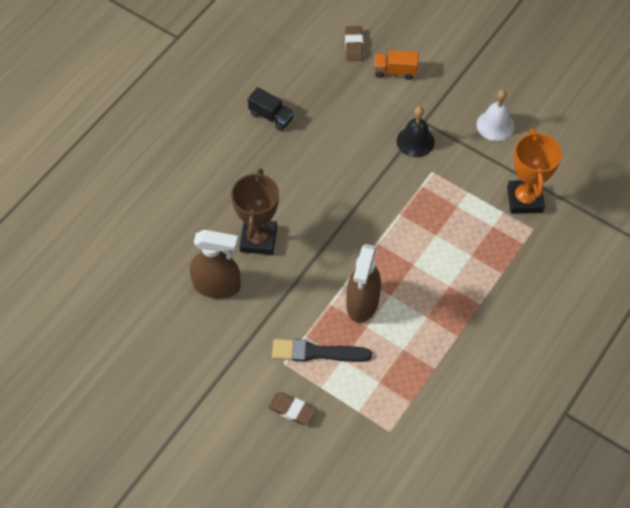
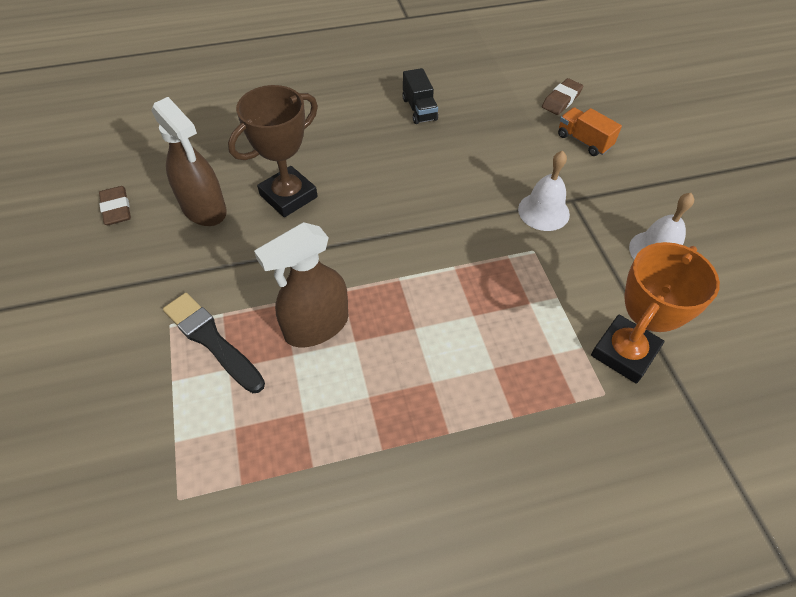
camera: 40 degrees right, 5 degrees down
(292, 410) = (116, 380): brown eraser -> brown eraser (116, 209)
(415, 141) = (543, 211): black bell -> white bell

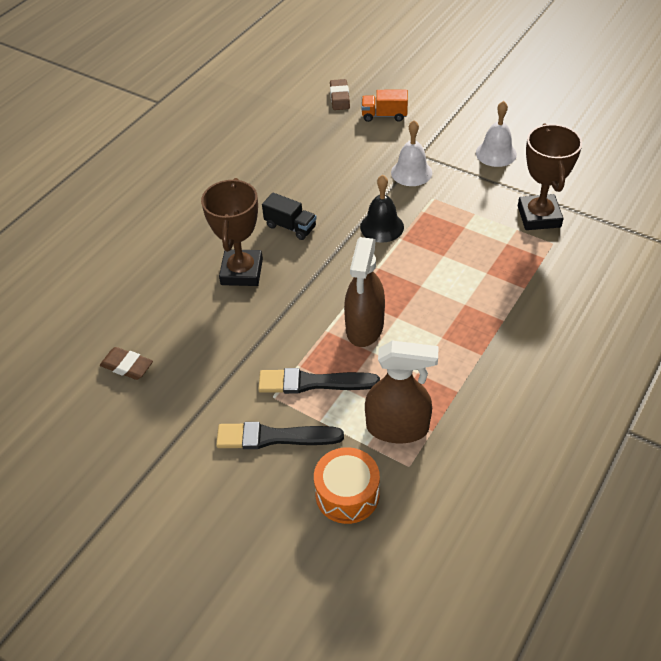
camera: 40 degrees left, 5 degrees down
(99, 473) = (347, 494): none -> orange drum
(122, 362) = (274, 437): none -> black brush
(204, 209) = (193, 320): brown spray bottle -> brown spray bottle (397, 428)
(419, 109) = (255, 160): black truck -> black truck (290, 227)
(451, 243) = (382, 227): none -> black bell
(624, 352) = (539, 216): orange trophy -> brown trophy

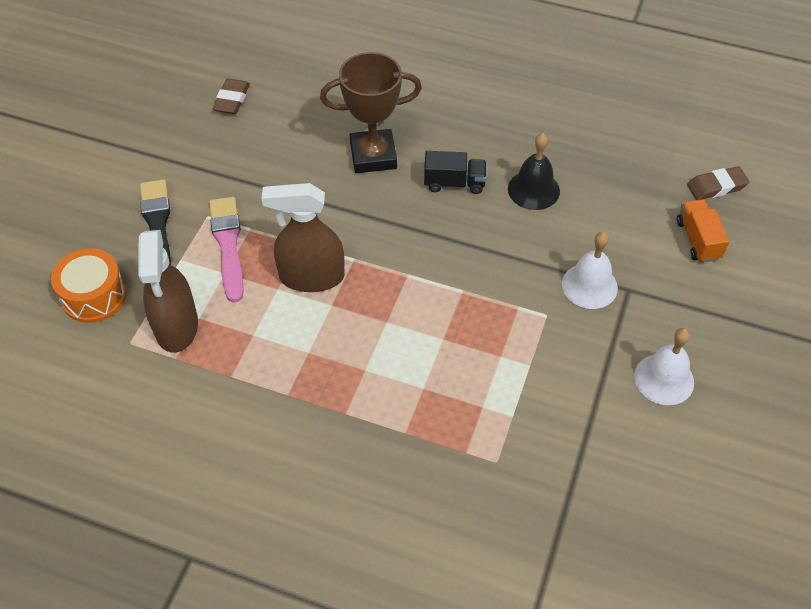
camera: 75 degrees right, 5 degrees up
(290, 227) = (454, 183): black truck -> black truck turned 105 degrees counterclockwise
(313, 383) = (228, 245): black brush -> pink brush
(382, 227) = (477, 269): black bell -> black bell (533, 189)
(539, 216) = (545, 441): brown trophy -> none

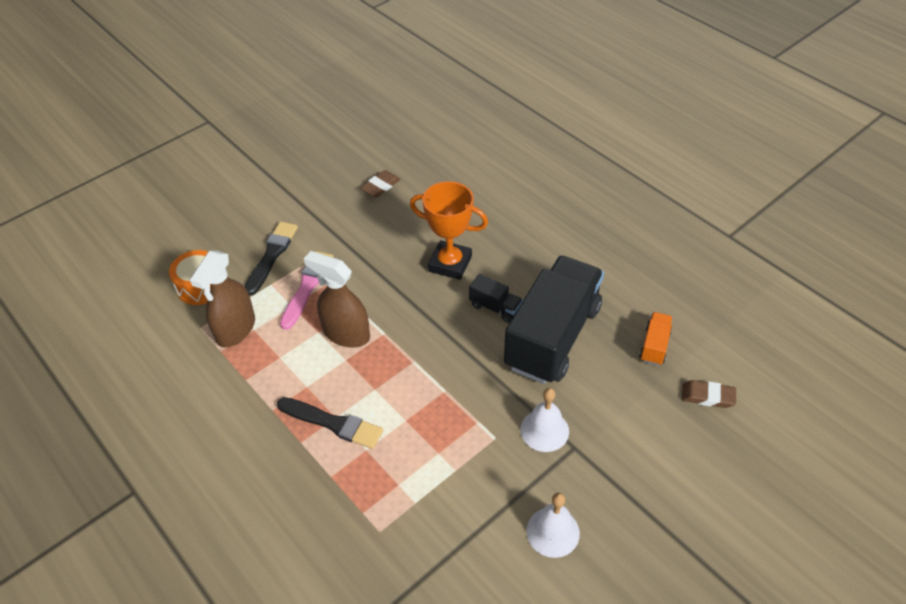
camera: 30 degrees right, 5 degrees down
(367, 377) = (333, 423): none -> black brush
(373, 156) = (450, 264): brown trophy -> orange trophy
(533, 189) = (552, 337): black bell -> black truck
(698, 240) = (660, 433): orange truck -> orange truck (654, 346)

